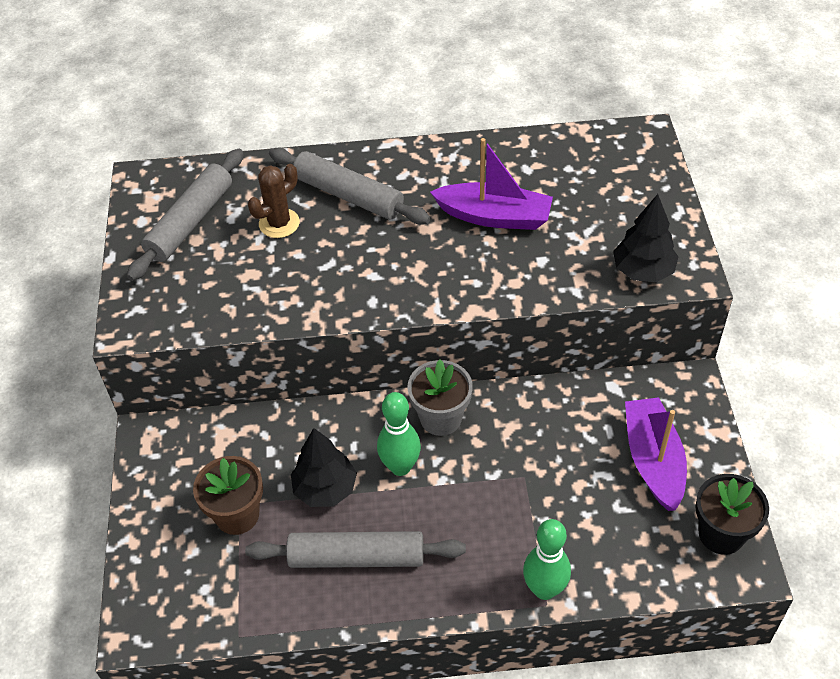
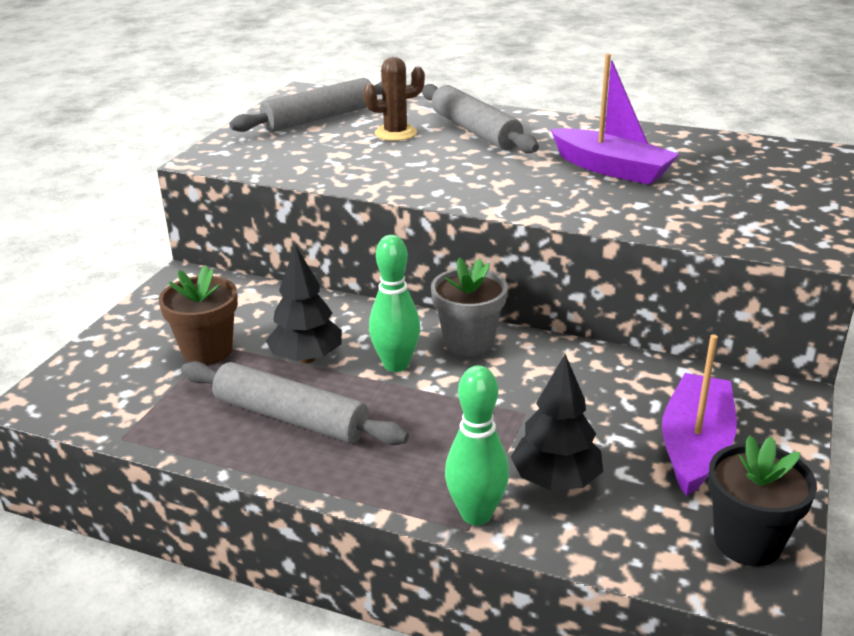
camera: 25 degrees right, 20 degrees down
(643, 271) = (755, 234): black tree -> black tree (555, 480)

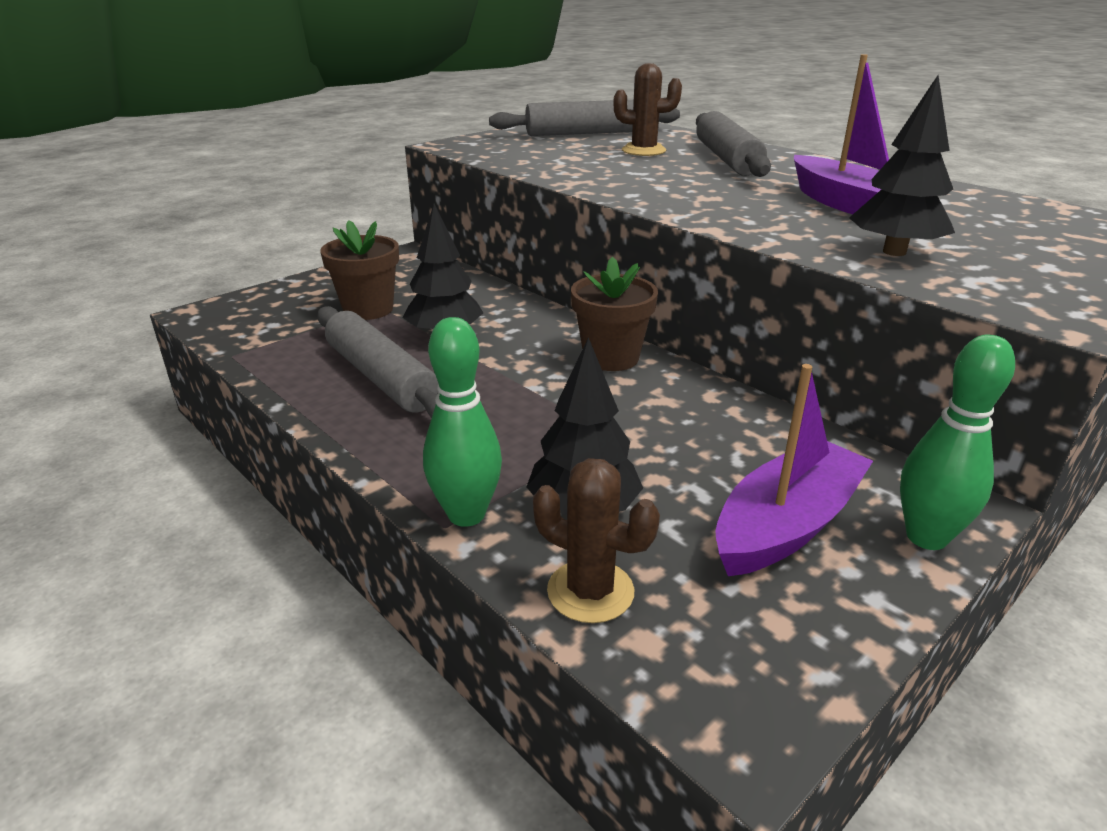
camera: 25 degrees right, 0 degrees up
(396, 365) = (520, 359): green bowling pin -> green bowling pin (926, 537)
(468, 342) = (611, 358): grey flower pot -> brown flower pot
(610, 539) = (590, 591): none -> brown cactus
(679, 213) = (894, 252): none -> black tree
(747, 541) = (767, 658): black flower pot -> none

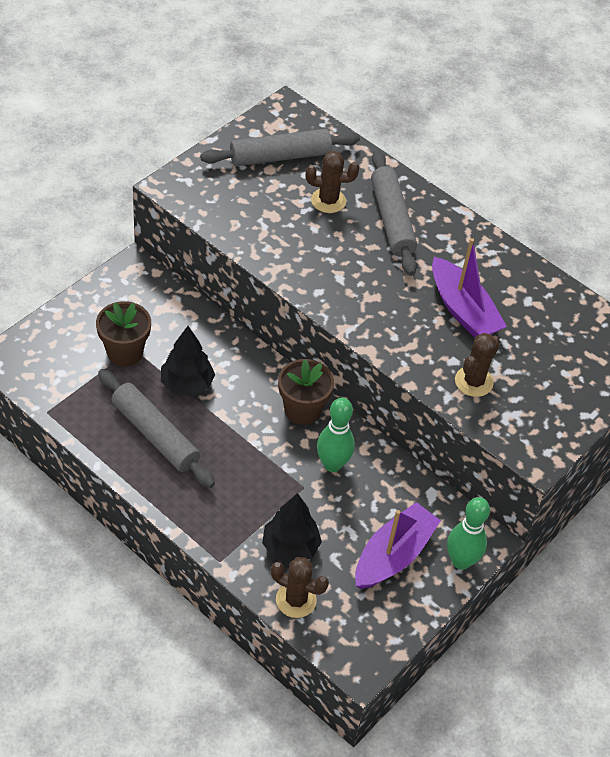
camera: 10 degrees left, 20 degrees up
(466, 514) = (229, 553): green bowling pin -> green bowling pin (332, 464)
(894, 252) = (473, 382): black tree -> brown cactus

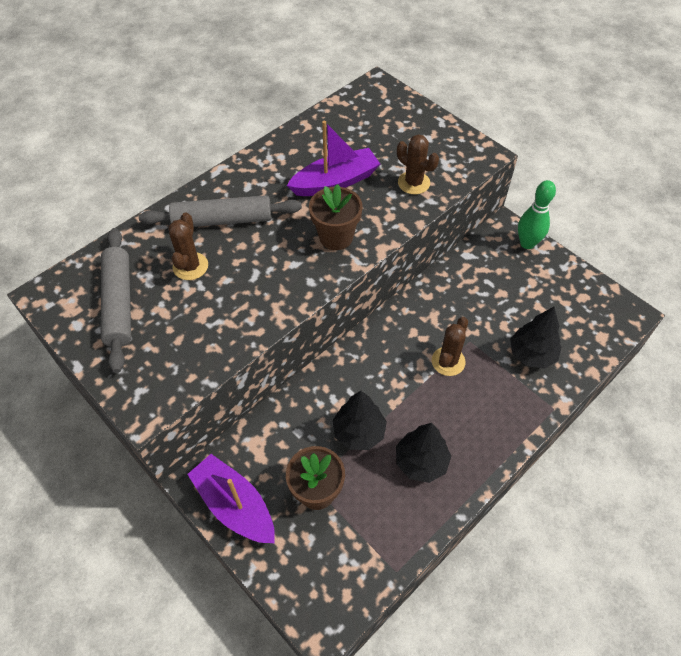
camera: 80 degrees left, 5 degrees up
(155, 434) = (421, 462): grey rolling pin -> black tree
(296, 600) = (581, 353): brown cactus -> brown cactus (448, 361)
(302, 410) = (387, 338): brown flower pot -> brown flower pot (336, 237)
(332, 464) = (445, 319): green bowling pin -> none
(393, 555) = (528, 284): purple boat -> purple boat (235, 505)

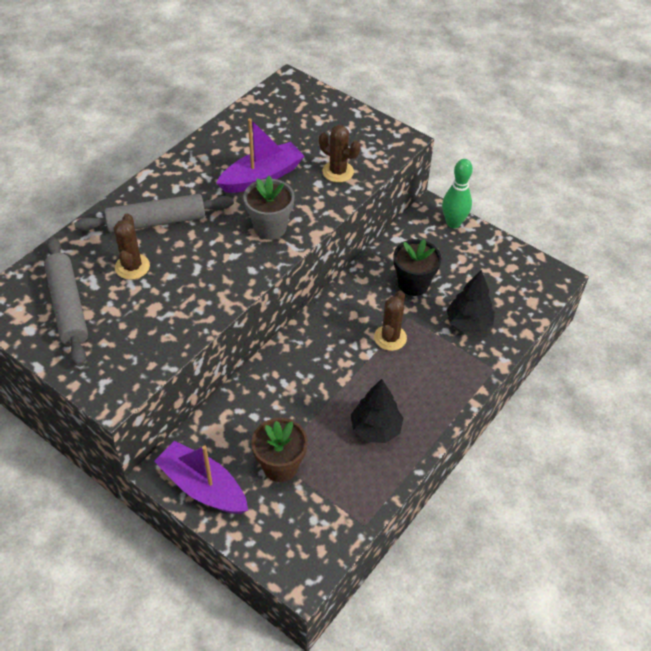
camera: 10 degrees left, 5 degrees down
(336, 237) = (270, 227): brown flower pot -> grey flower pot
(359, 432) = (313, 409): black tree -> none
(478, 305) = (413, 284): none -> black flower pot

